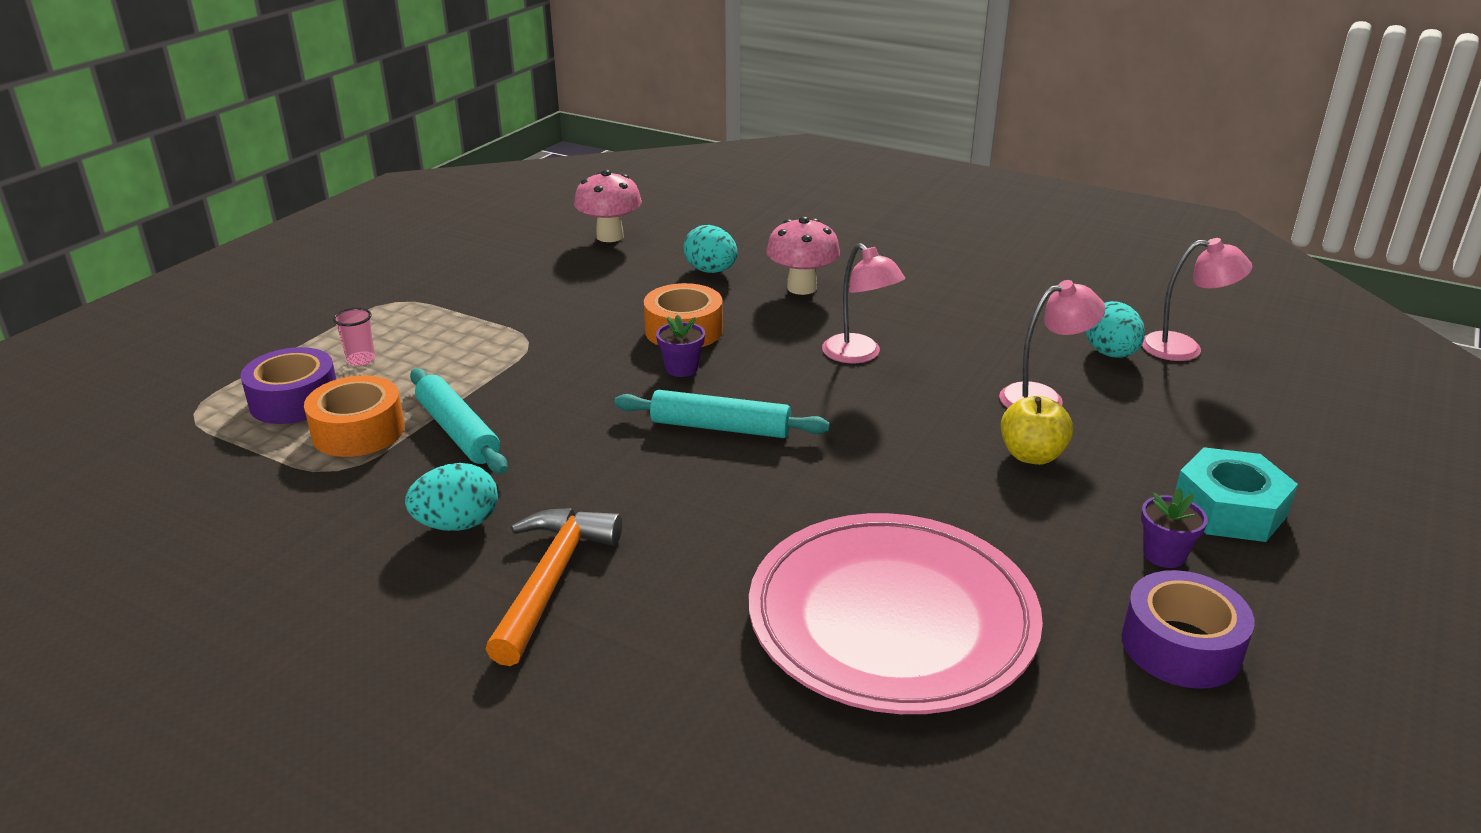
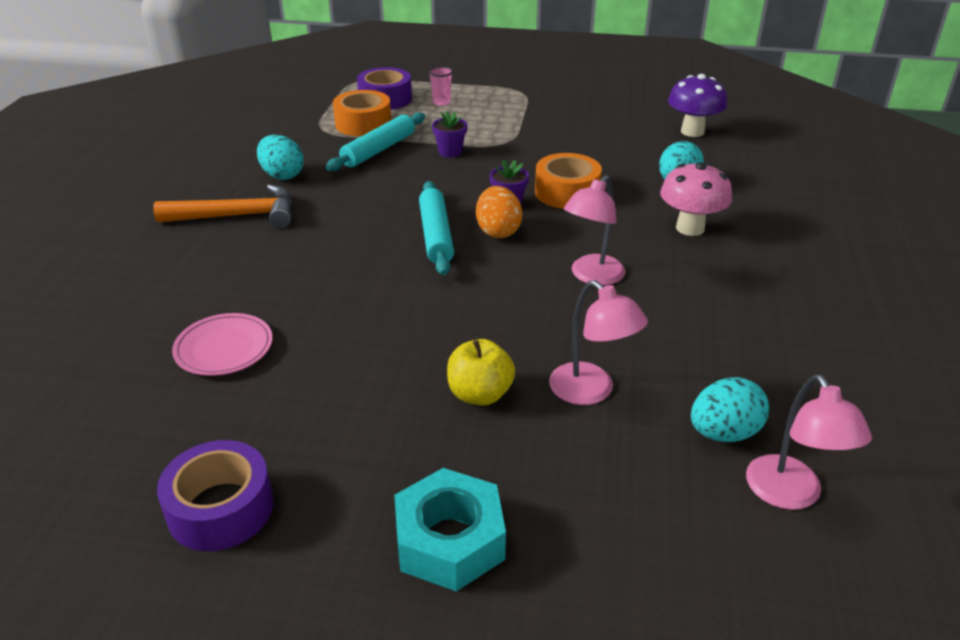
camera: 70 degrees right, 5 degrees up
(610, 236) = (692, 131): pink mushroom -> purple mushroom
(738, 387) = (498, 231): none -> orange egg
(891, 621) = (224, 349): pink plate -> pink plate, size x0.45
(1164, 555) = (352, 492): purple flower pot -> purple flower pot (450, 152)

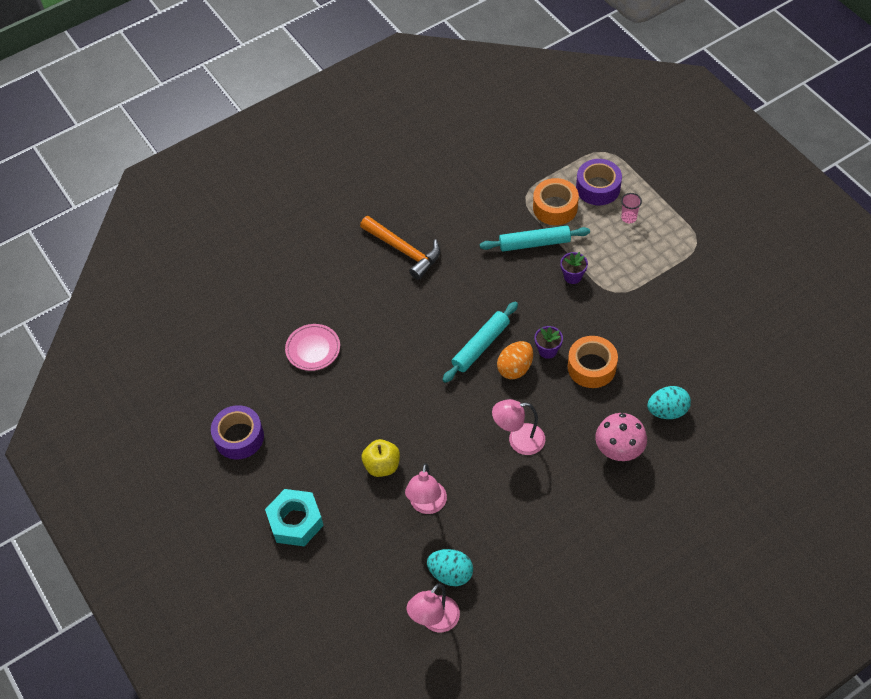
camera: 50 degrees right, 20 degrees up
(282, 175) = (459, 229): turquoise egg -> none
(692, 131) = (750, 373): purple mushroom -> none

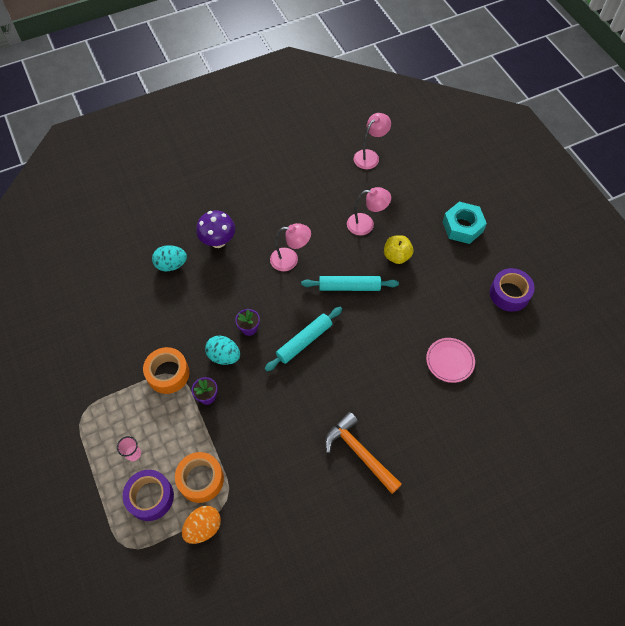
camera: 175 degrees left, 5 degrees up
(427, 505) = (366, 224): pink lamp -> pink lamp turned 75 degrees clockwise
(450, 574) = (355, 180): turquoise egg -> turquoise egg (224, 356)
(515, 368) = (280, 317): orange egg -> orange egg (203, 527)
(534, 243) = (232, 439): turquoise rolling pin -> turquoise rolling pin (349, 287)
(591, 367) = (217, 308): orange tape -> orange tape (168, 374)
(618, 451) = (218, 241): pink mushroom -> purple mushroom

